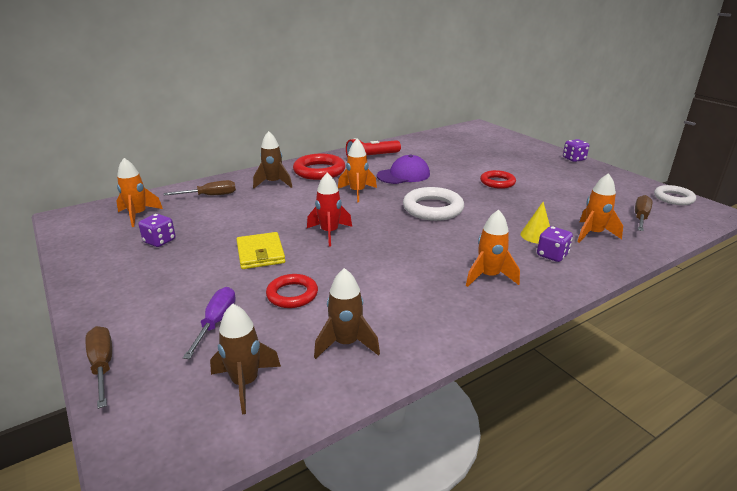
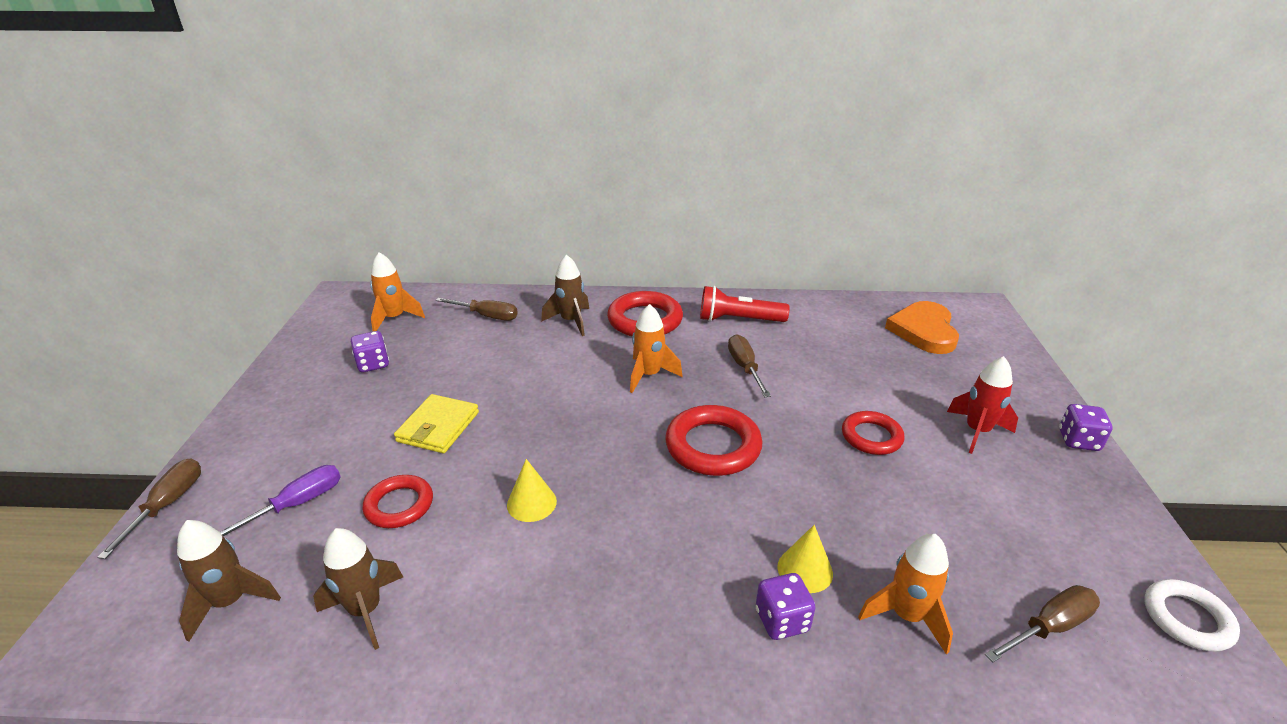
camera: 35 degrees right, 5 degrees up
(329, 233) = (540, 429): red rocket -> red rocket (977, 431)
(372, 263) = (531, 503): none -> yellow cone
(403, 175) = (745, 368): purple cap -> brown screwdriver
(433, 208) = (713, 446): white ring -> red ring
(466, 139) = (924, 331): none -> orange heart
(489, 276) = (642, 607): orange rocket -> none

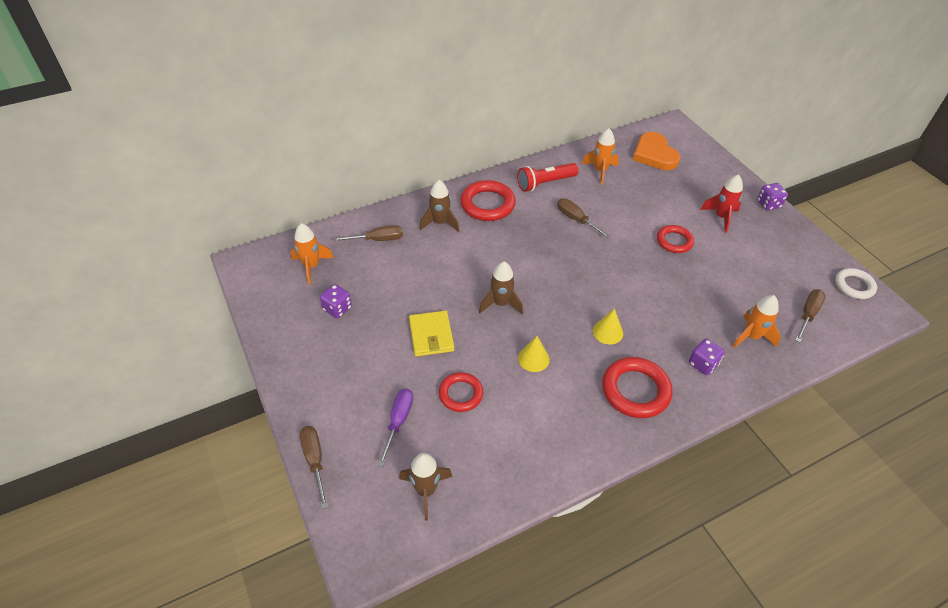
camera: 30 degrees left, 15 degrees up
(365, 610) = (505, 457): brown rocket -> brown rocket (500, 303)
(649, 375) = (525, 247): orange rocket -> orange rocket (600, 171)
(713, 446) = (599, 281): red ring -> red ring (635, 390)
(805, 570) = (695, 333): yellow cone -> yellow cone (608, 332)

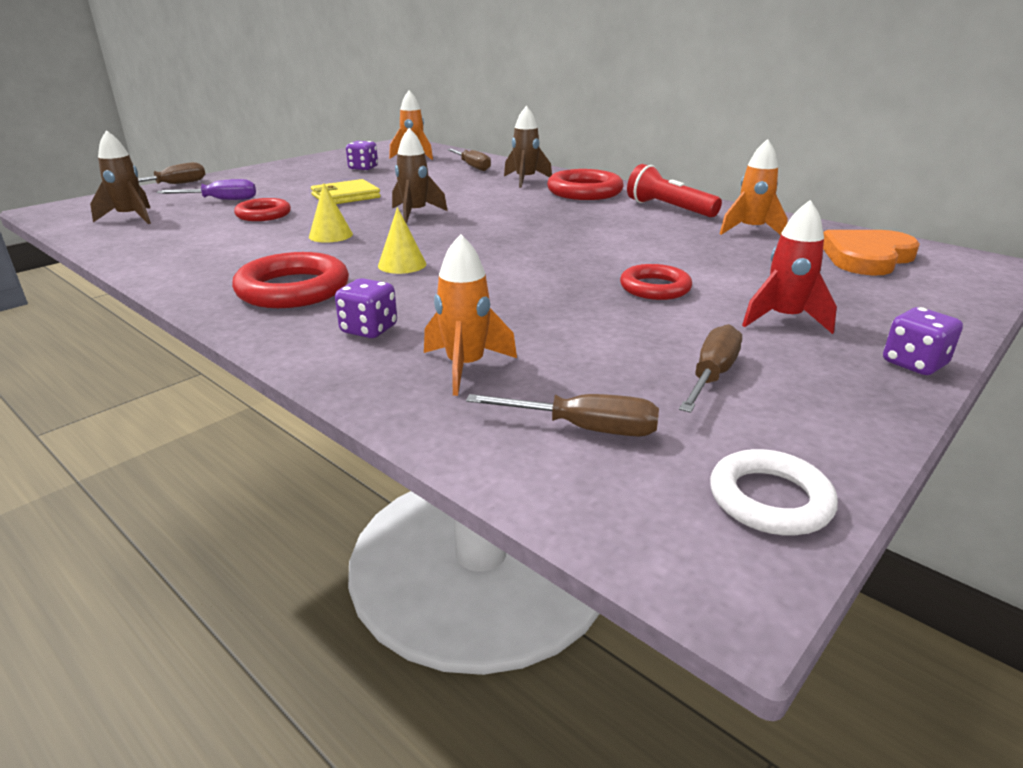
camera: 70 degrees right, 20 degrees down
(576, 219) = (617, 229): brown screwdriver -> brown screwdriver (711, 376)

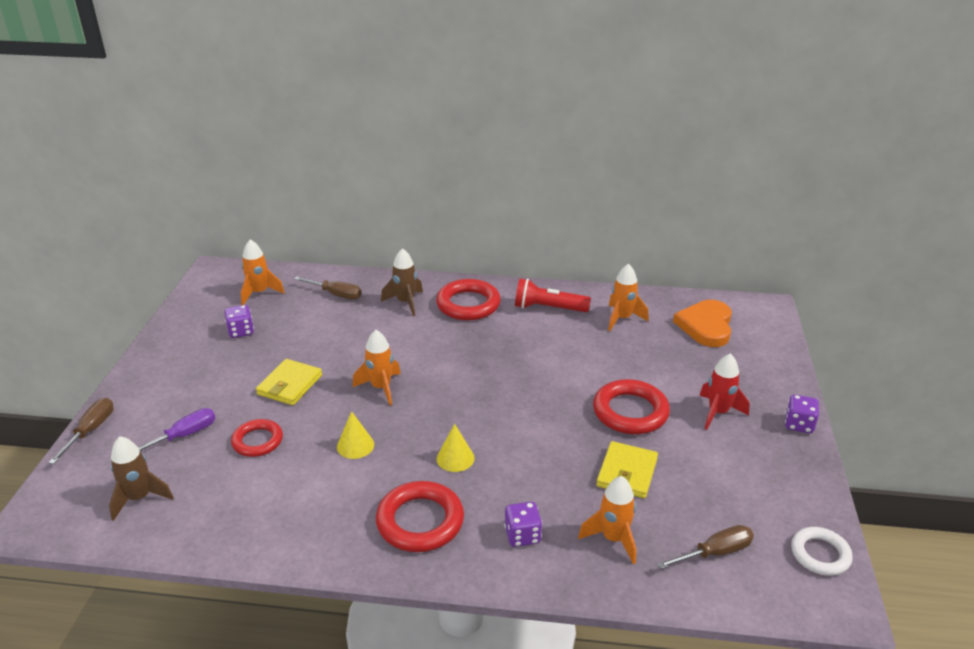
camera: 35 degrees left, 5 degrees up
(415, 214) = (381, 388): brown rocket -> orange rocket
(573, 326) = (627, 472): none -> yellow wallet
(655, 288) = (630, 412): red ring -> red ring, size x1.56
(711, 376) = (729, 481): brown screwdriver -> none

